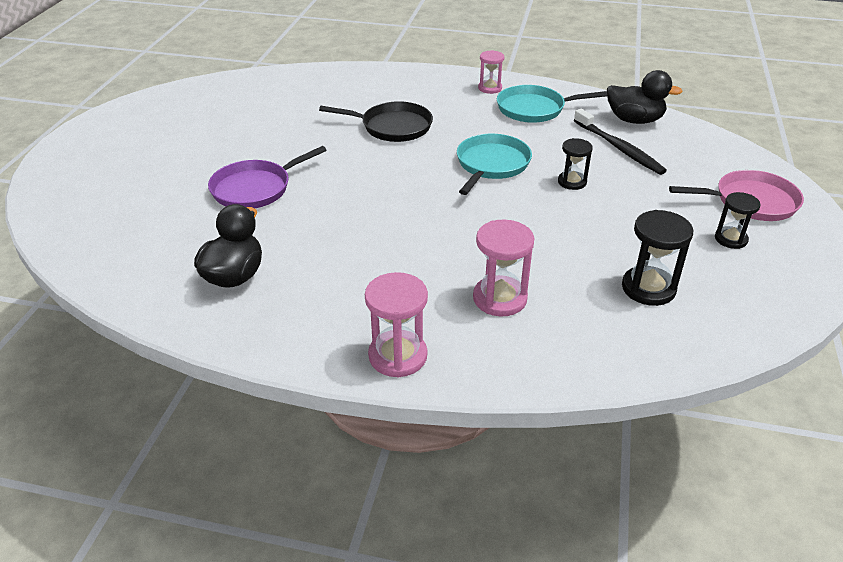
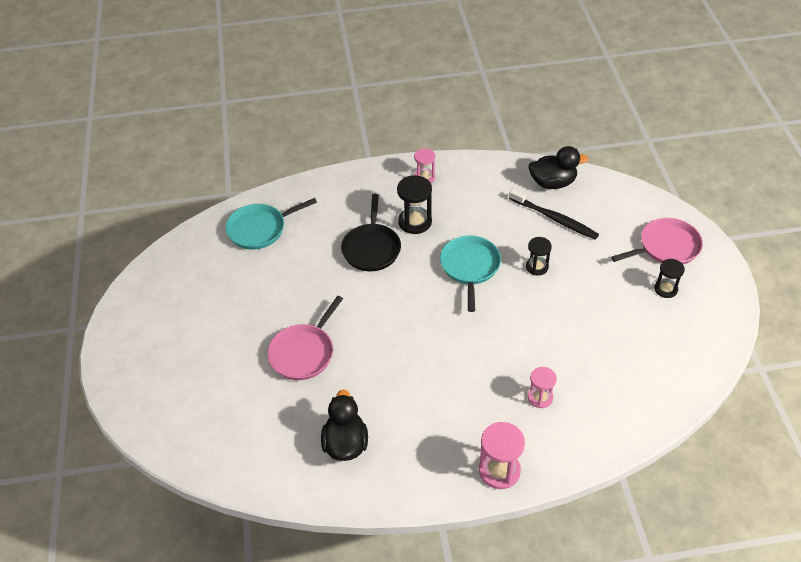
camera: 20 degrees left, 10 degrees up
(255, 189) = (304, 353): purple pan -> pink pan
(393, 127) = (371, 248): black pan -> black pan turned 105 degrees clockwise
(499, 298) = (540, 397): pink hourglass -> pink hourglass, size x0.64
(534, 109) = (471, 192): turquoise pan -> turquoise pan (260, 229)
(648, 288) = (631, 354): black hourglass -> black hourglass (415, 222)

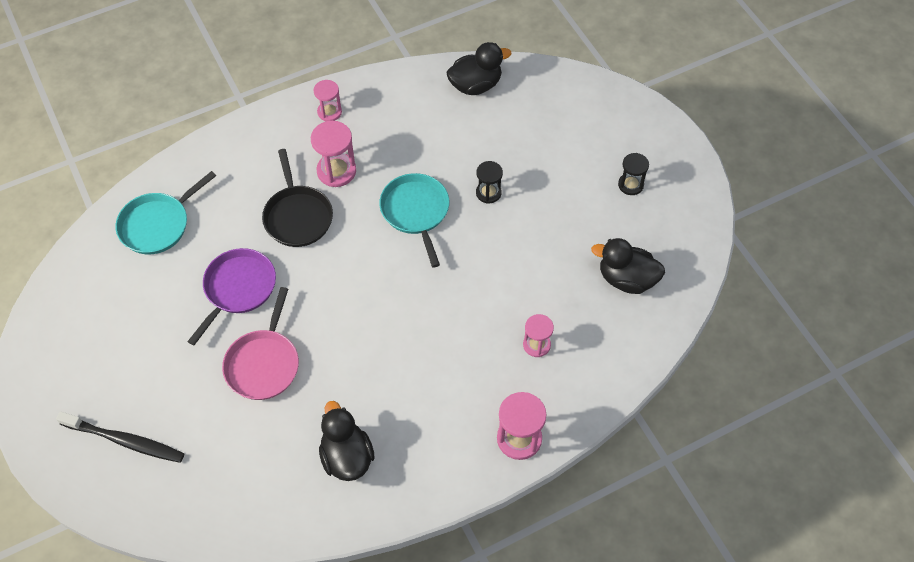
camera: 20 degrees left, 10 degrees up
(304, 291) = (238, 288): none -> purple pan
(415, 222) = (336, 171): black hourglass -> pink hourglass
(555, 219) = (491, 129): black toothbrush -> black toothbrush (125, 441)
(638, 364) = (626, 279): none -> black duck
(666, 247) = (618, 134): pink pan -> none

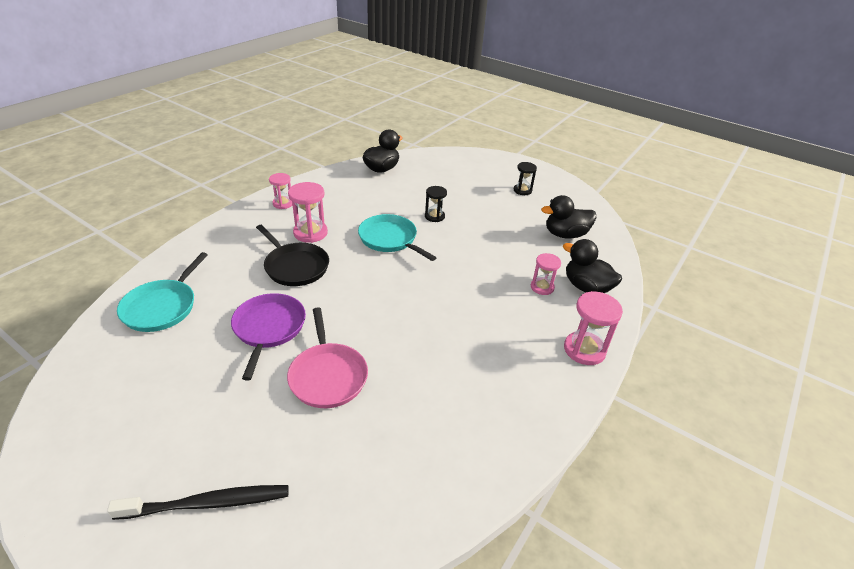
camera: 30 degrees left, 20 degrees down
(347, 456) = (457, 420): black duck -> black duck (586, 287)

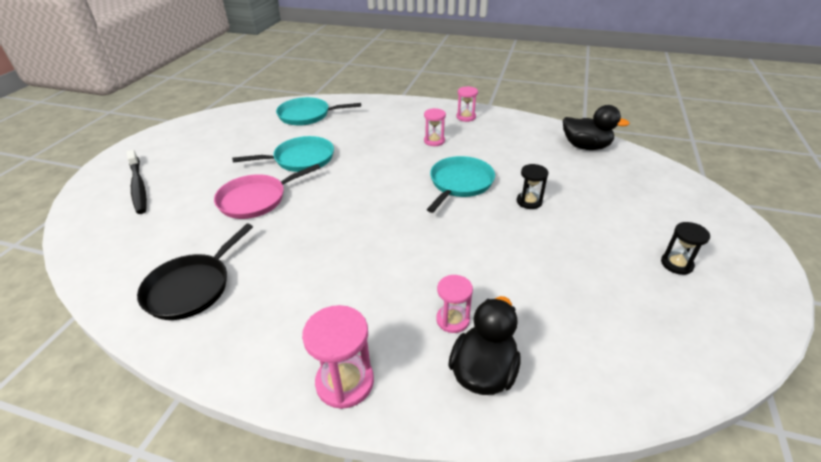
camera: 75 degrees right, 0 degrees up
(269, 328) = (301, 159): purple pan -> turquoise pan
(295, 266) = (382, 148): black pan -> black pan (191, 288)
(310, 233) = (434, 141): pink hourglass -> pink hourglass, size x0.64
(565, 234) = (603, 330): black duck -> none

